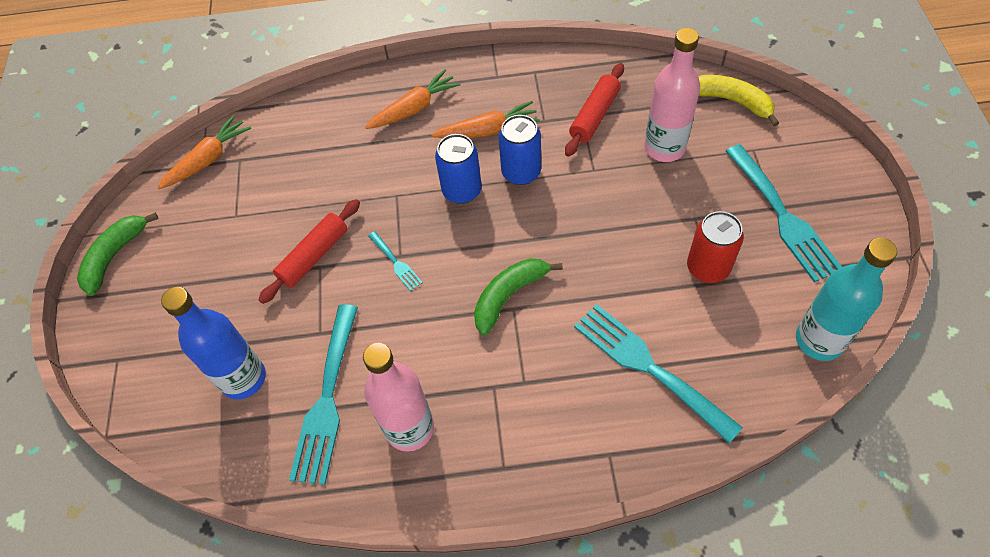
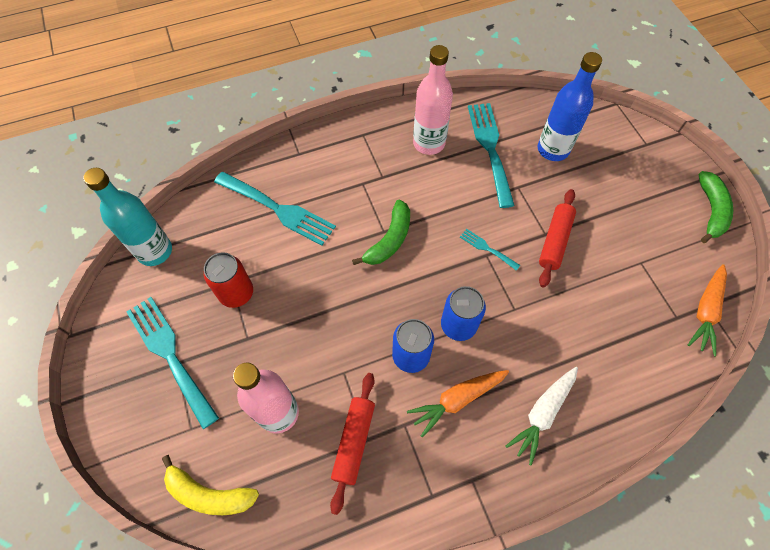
camera: 160 degrees right, 5 degrees up
(414, 108) = (542, 414): orange carrot -> white carrot

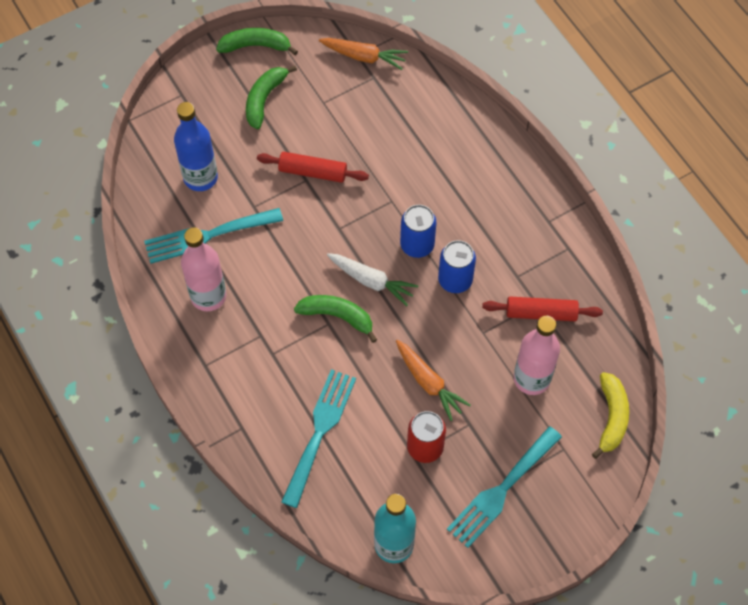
camera: 100 degrees left, 0 degrees up
(457, 400) = (486, 238): orange carrot -> orange carrot (428, 382)
(487, 248) = (331, 229): turquoise fork -> none
(542, 414) = (483, 175): white carrot -> white carrot (371, 281)
(643, 210) = (264, 99): none -> green banana

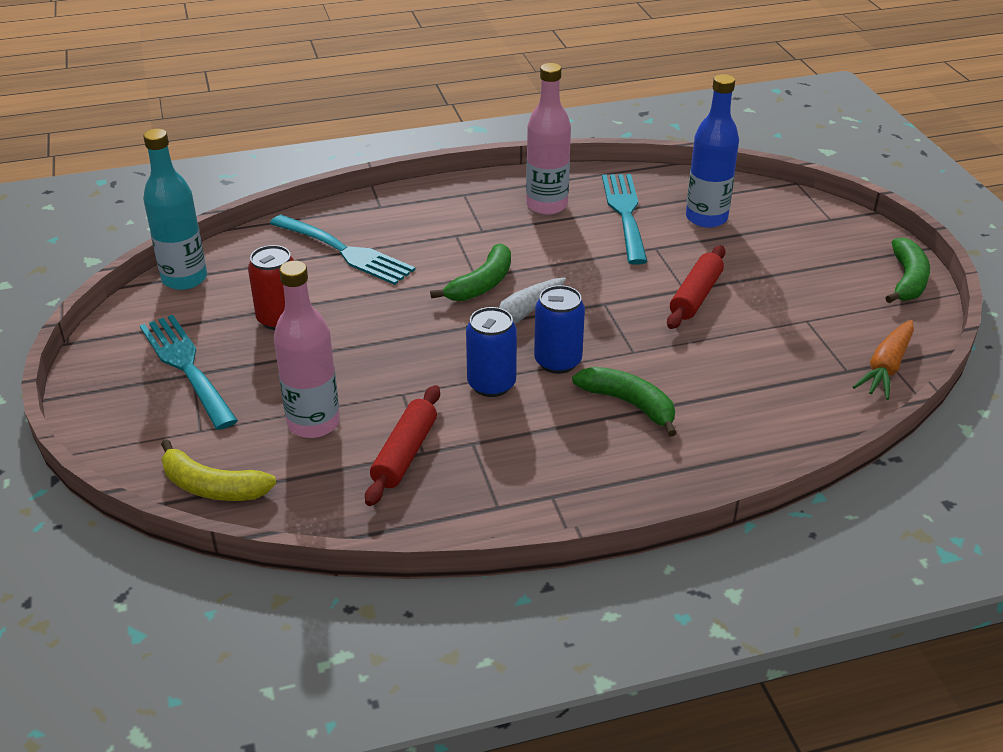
camera: 105 degrees right, 25 degrees down
(264, 99) = (817, 276): green banana -> green banana (629, 404)
(428, 382) = (359, 336): orange carrot -> none

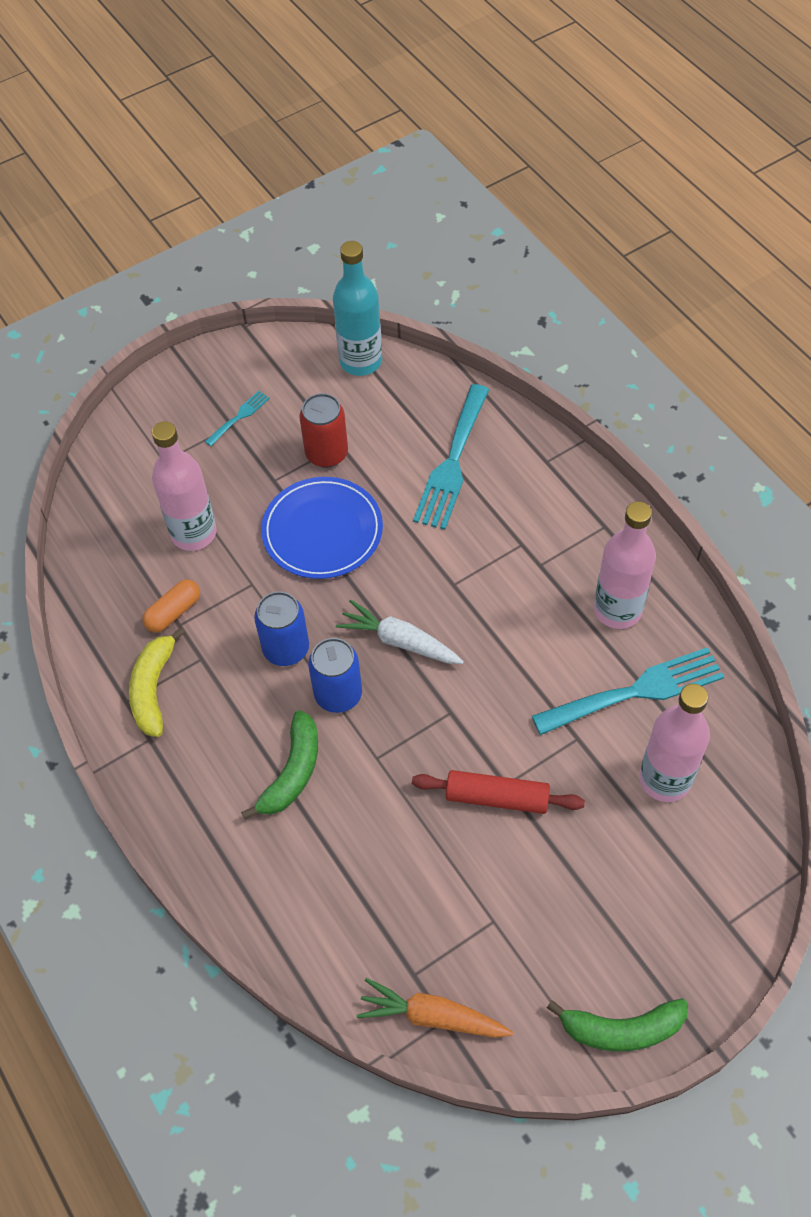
camera: 75 degrees right, 20 degrees up
(186, 366) = (239, 417): turquoise fork -> turquoise fork, size x0.47
(212, 487) = (101, 496): yellow banana -> yellow banana (153, 689)
(369, 338) = (322, 531): none -> blue plate
(405, 454) = (173, 612): red rolling pin -> orange capsule
(481, 284) = (442, 593): green banana -> none
(706, 218) = (665, 779): blue bottle -> pink bottle

